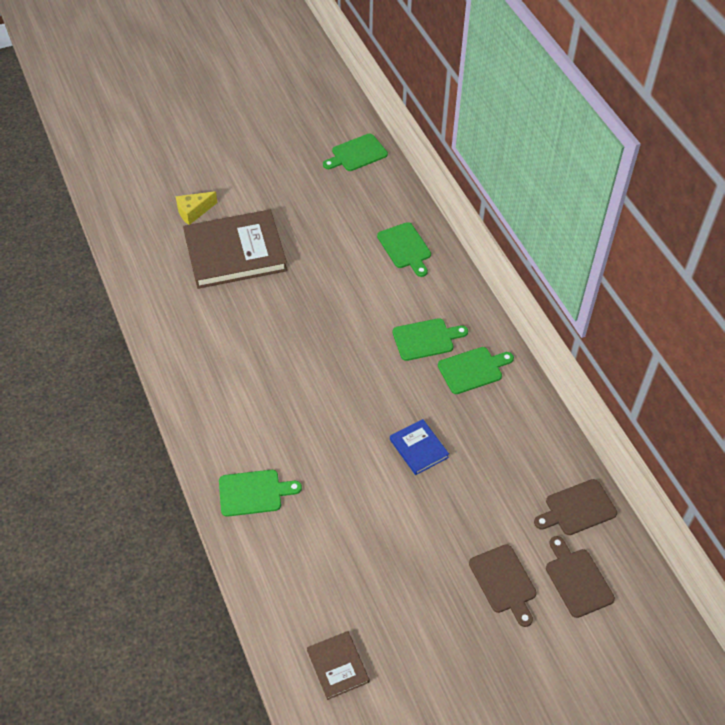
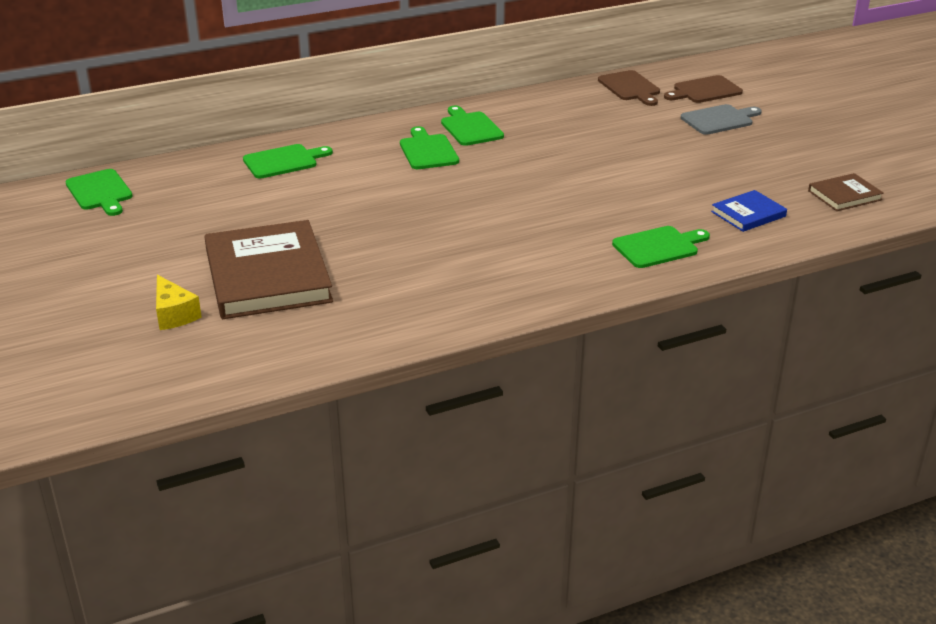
camera: 90 degrees left, 20 degrees down
(254, 493) = (658, 247): green cutting board -> green cutting board turned 75 degrees clockwise
(418, 448) = (577, 156): blue book -> blue book (748, 214)
(504, 582) = (719, 120): brown cutting board -> grey cutting board

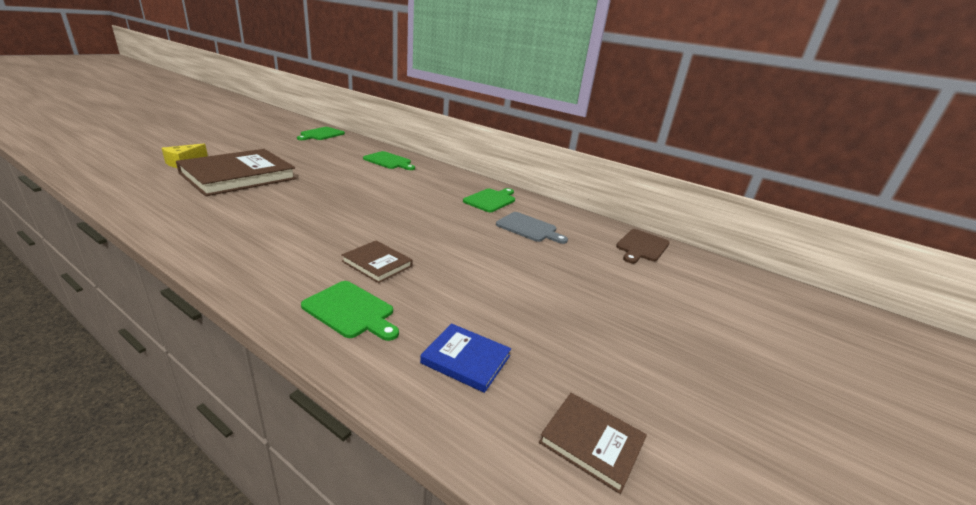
camera: 55 degrees right, 5 degrees down
(428, 151) = (442, 193): green cutting board -> none
(583, 222) = (377, 264): none -> brown book
(704, 90) = (696, 283): brown cutting board -> none
(719, 120) = (652, 301): grey cutting board -> grey cutting board (529, 228)

